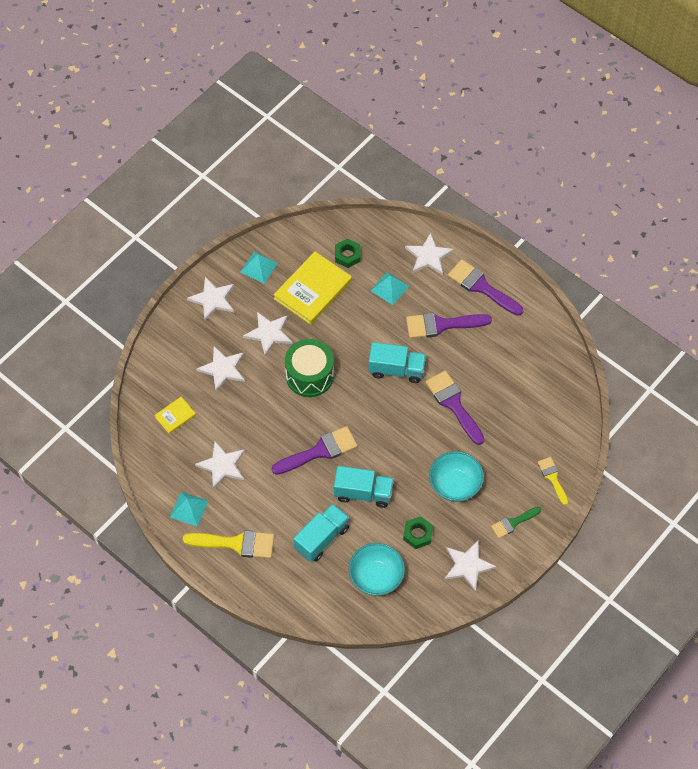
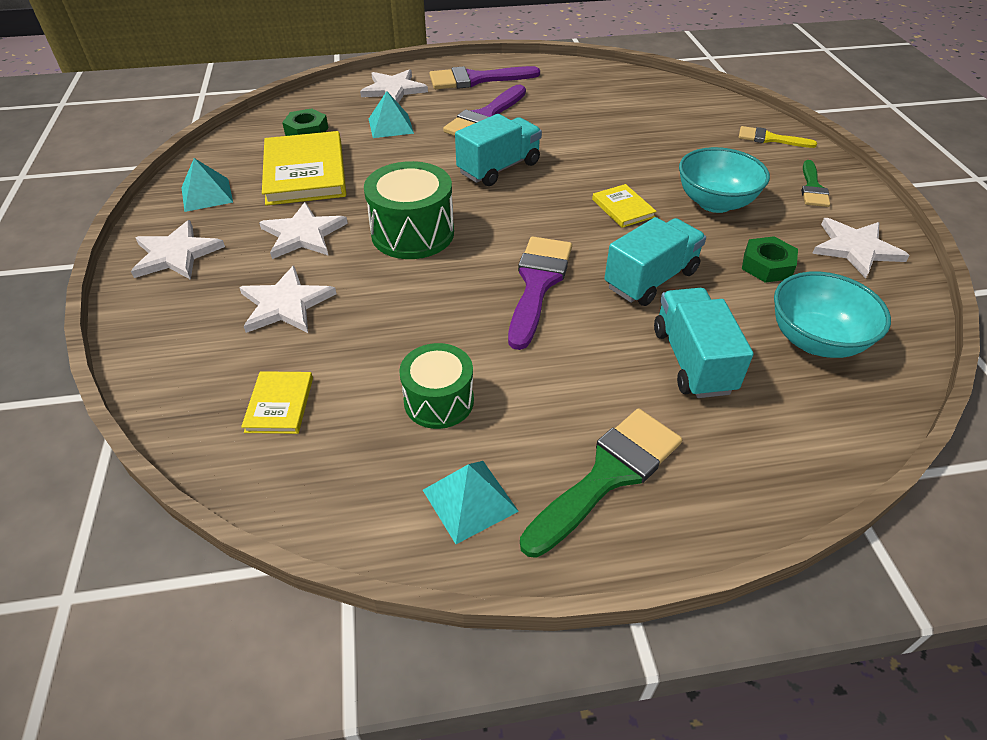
camera: 50 degrees left, 15 degrees down
(222, 465) = (439, 401): white star -> green drum
(236, 543) = (608, 475): yellow brush -> green brush
(411, 448) = (623, 208): none -> yellow book
(453, 404) = (596, 154): purple brush -> none

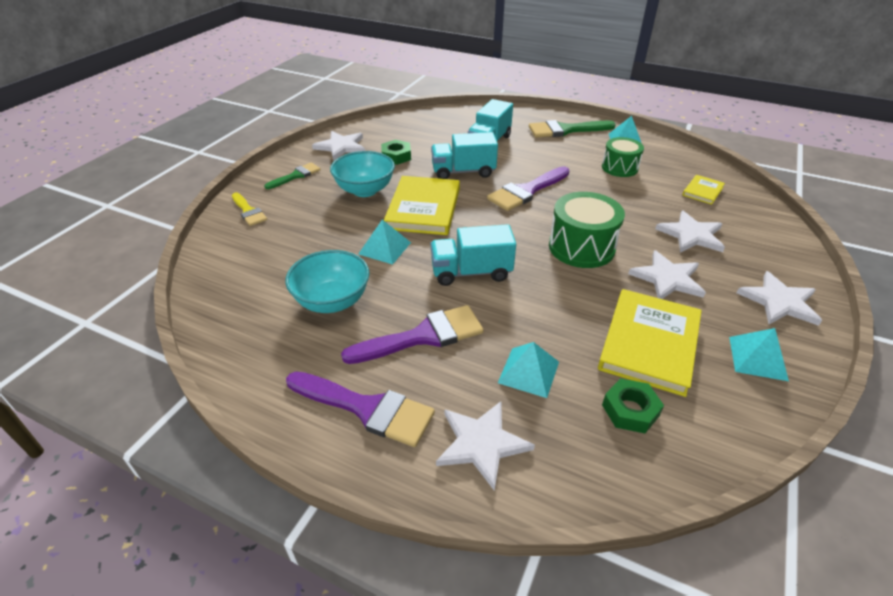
camera: 145 degrees left, 5 degrees down
(600, 158) = (385, 248): none -> turquoise pyramid
(623, 208) = (423, 208): yellow book -> yellow book, size x2.03
(815, 340) = (427, 130): turquoise bowl -> turquoise bowl (332, 301)

